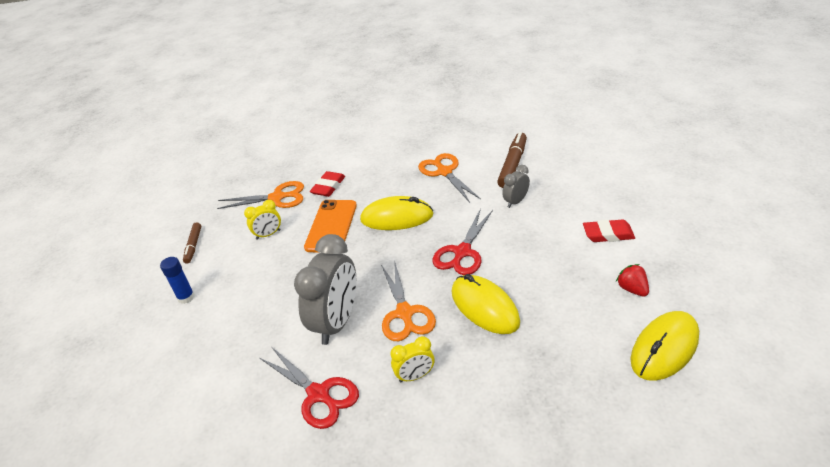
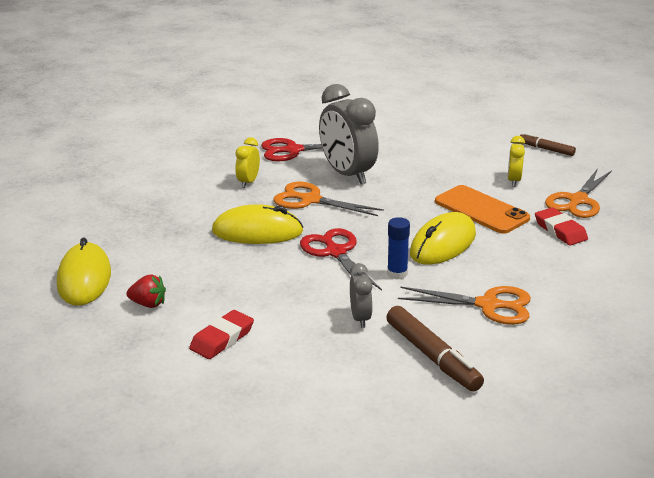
camera: 125 degrees right, 10 degrees down
(186, 297) = (473, 134): blue glue stick -> blue glue stick (397, 273)

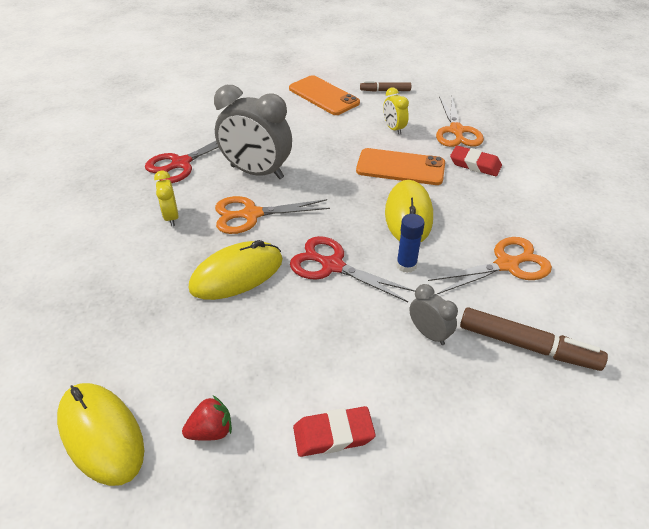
camera: 35 degrees left, 15 degrees up
(222, 339) = (333, 434): red eraser -> red eraser turned 75 degrees clockwise
(477, 137) = (323, 96): none -> orange phone

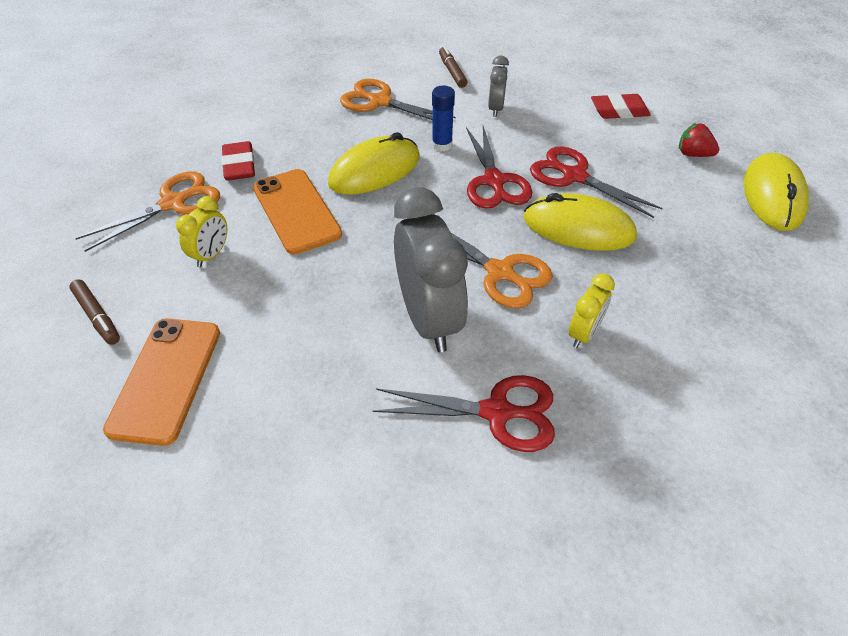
camera: 130 degrees left, 5 degrees up
(285, 315) = (574, 176): none -> red scissors
(333, 434) = (619, 111): red eraser -> red eraser turned 45 degrees counterclockwise
(527, 346) = (452, 72): brown marker -> brown marker, size x0.60

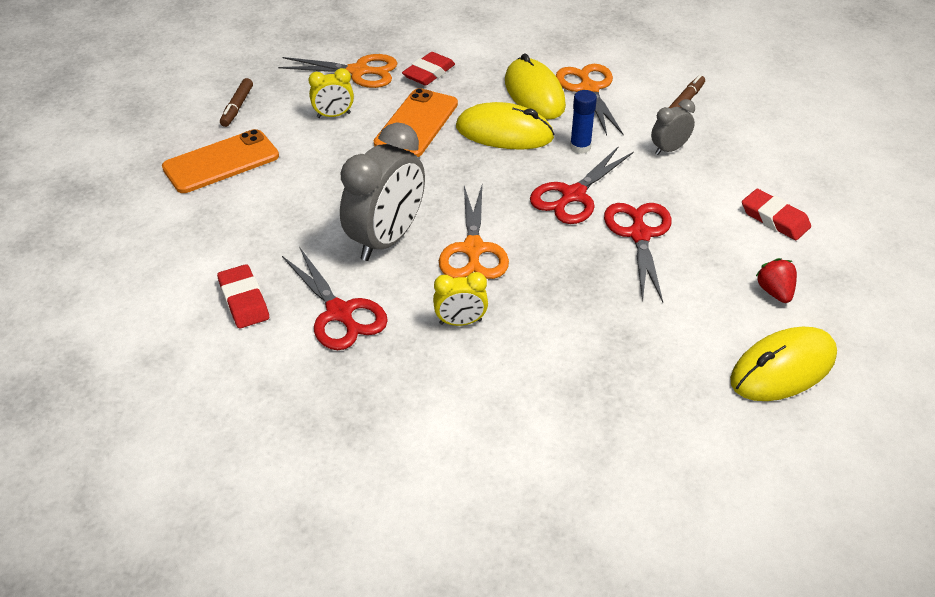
camera: 50 degrees right, 5 degrees down
(405, 483) = (244, 300): none -> red eraser
(578, 228) = (576, 266): yellow mouse -> yellow mouse (534, 94)

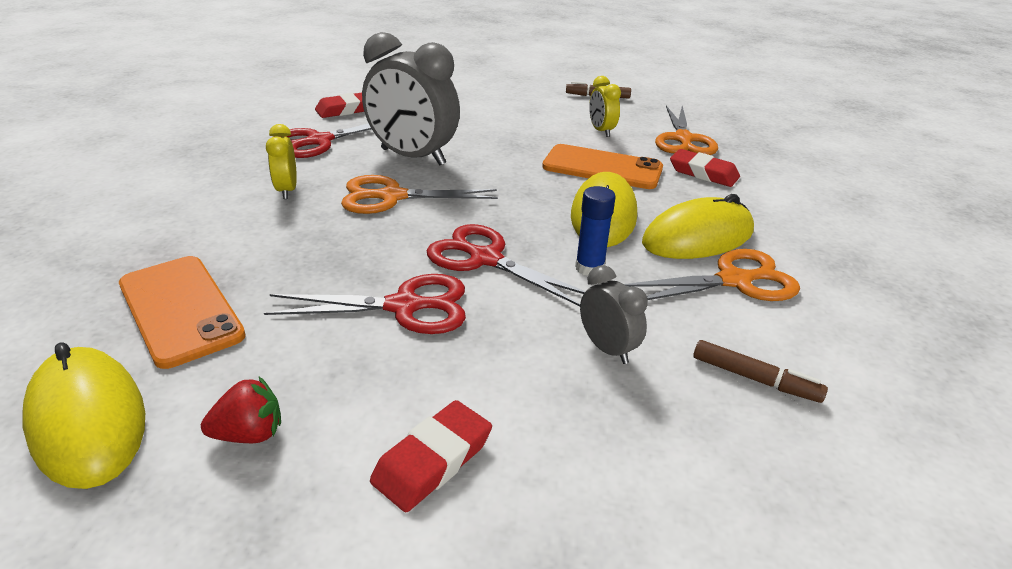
camera: 85 degrees right, 10 degrees down
(221, 162) = (518, 95): orange phone -> orange phone (180, 309)

